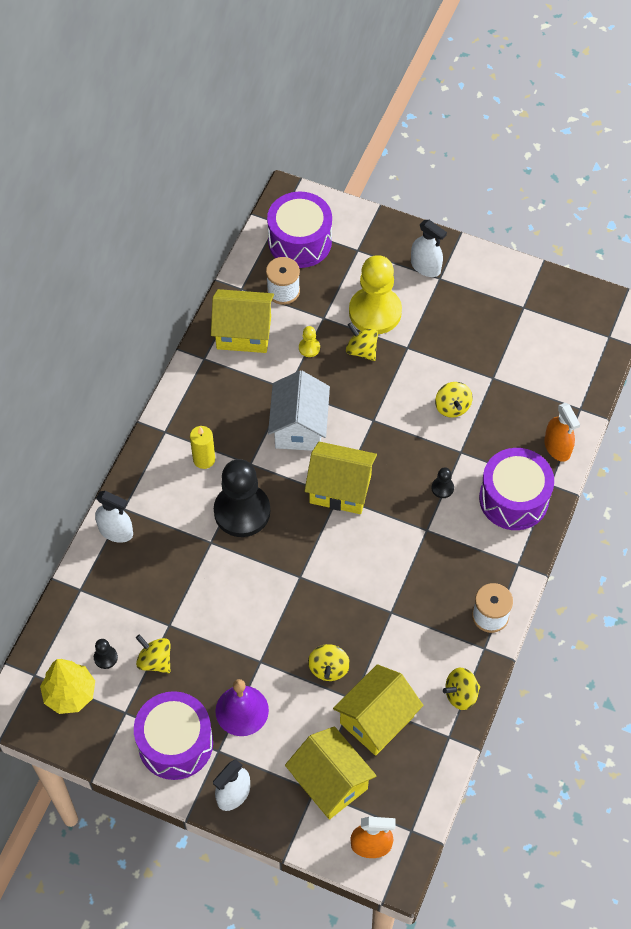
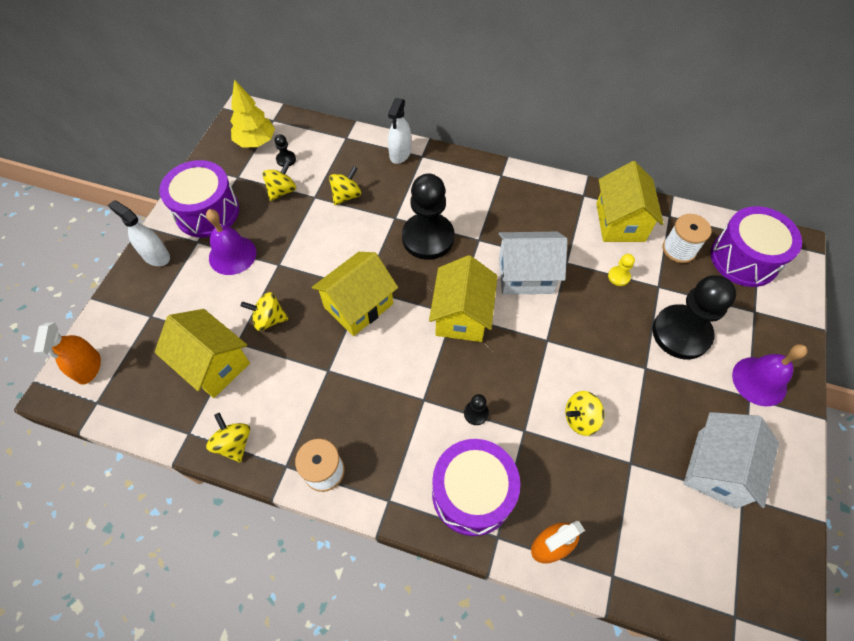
camera: 85 degrees right, 0 degrees up
(204, 459) = (477, 205): yellow candle -> none
(330, 782) = (156, 329): yellow house -> yellow house (358, 305)
(361, 350) = (629, 323): yellow spinning top -> yellow spinning top (346, 195)
(375, 312) = (681, 333): yellow pawn -> black pawn
(425, 267) = (759, 381): white spray bottle -> purple bell
(500, 318) = (716, 469): none -> white house

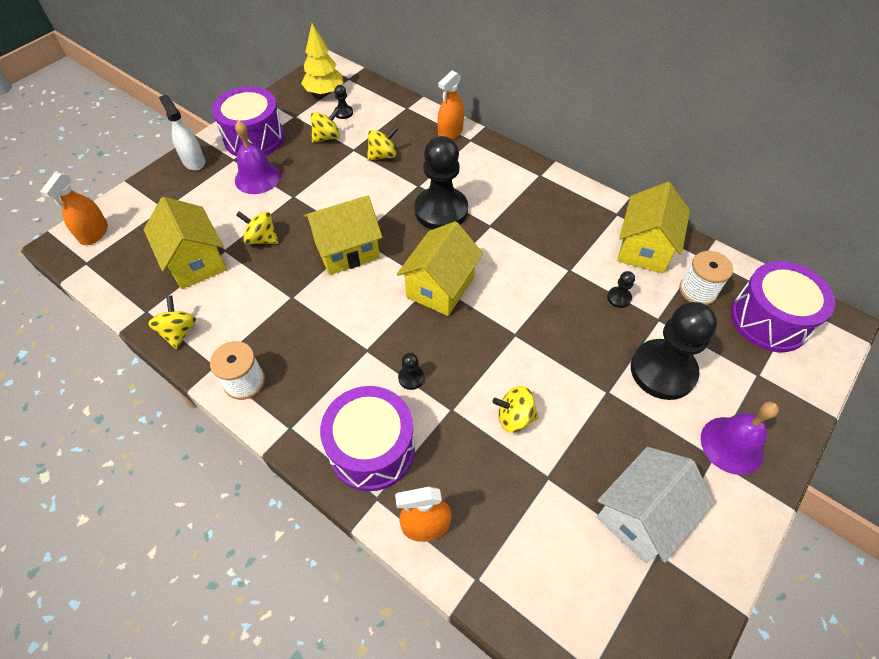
camera: 20 degrees right, 5 degrees down
(400, 153) = (450, 132): white spray bottle -> orange spray bottle
(525, 275) = (521, 269): white house -> none
(618, 276) = (619, 298): yellow pawn -> black pawn

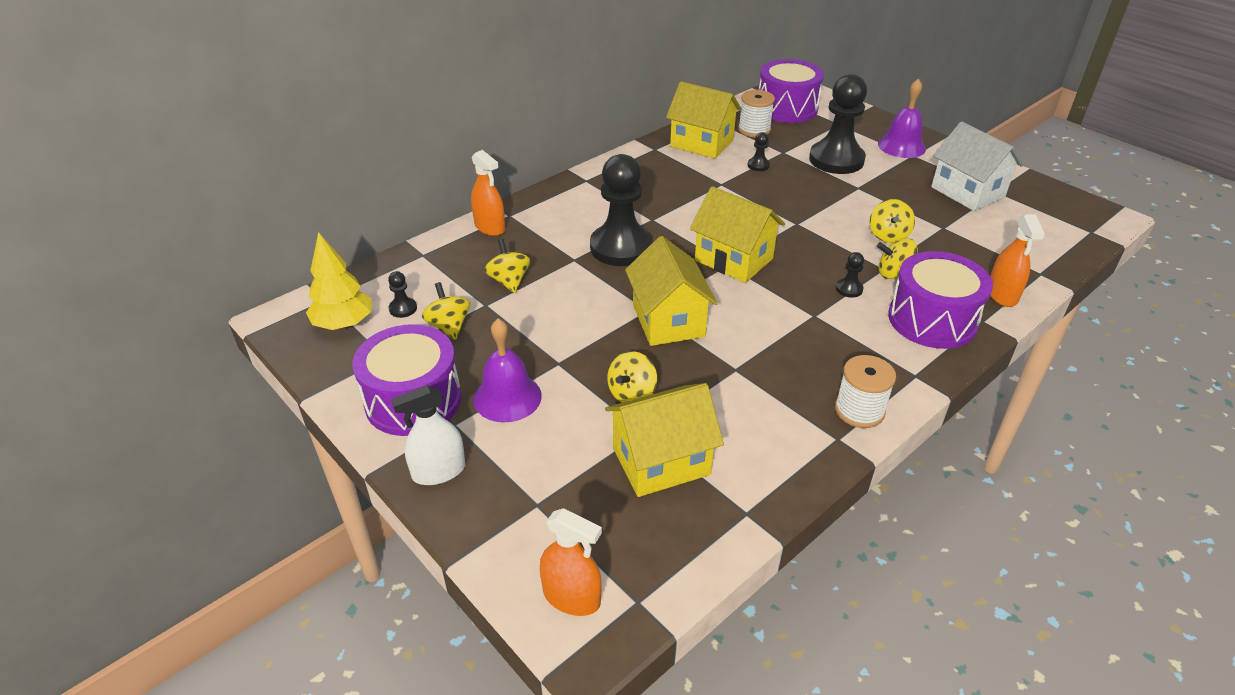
camera: 80 degrees left, 15 degrees down
(179, 332) = (784, 474): yellow spinning top -> yellow spinning top (894, 274)

